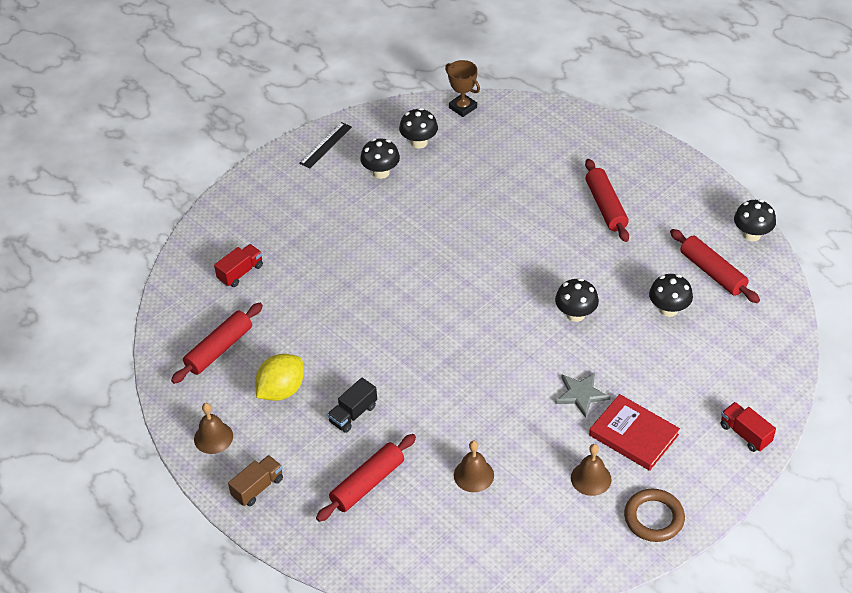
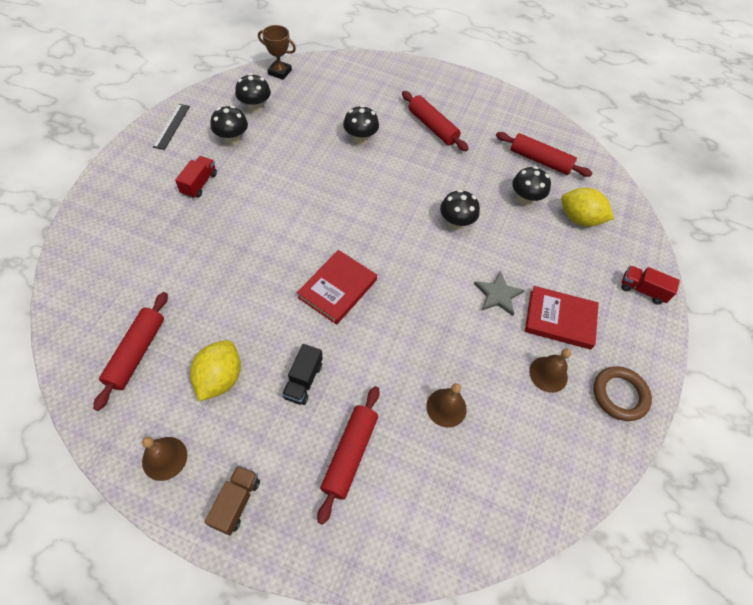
camera: 30 degrees left, 10 degrees up
(240, 272) = (131, 265): red truck -> red truck (199, 184)
(421, 345) = (337, 289): none -> red book
(719, 345) = (579, 219): none -> yellow lemon
(752, 234) = (550, 124): black mushroom -> black mushroom (360, 139)

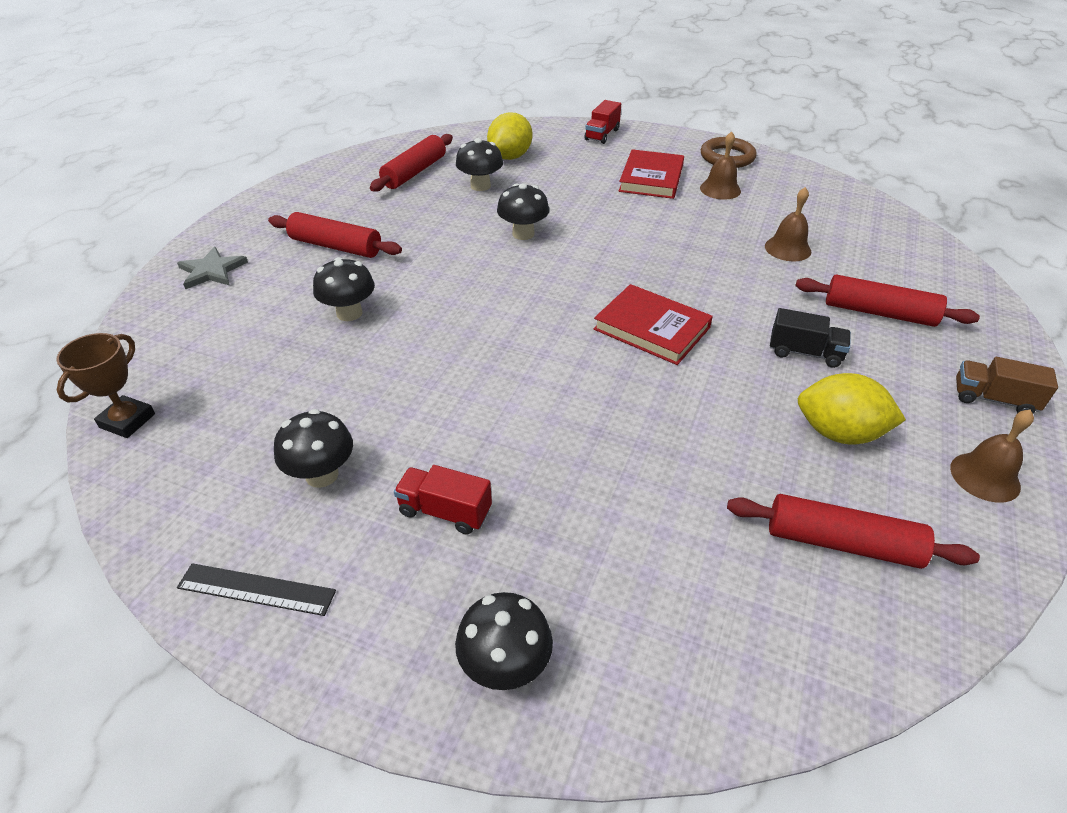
camera: 85 degrees left, 15 degrees down
(255, 107) = (230, 449): black mushroom -> black mushroom (505, 666)
(432, 127) = (335, 246): red rolling pin -> red rolling pin turned 60 degrees clockwise
(498, 295) = (629, 211): grey star -> grey star (212, 271)

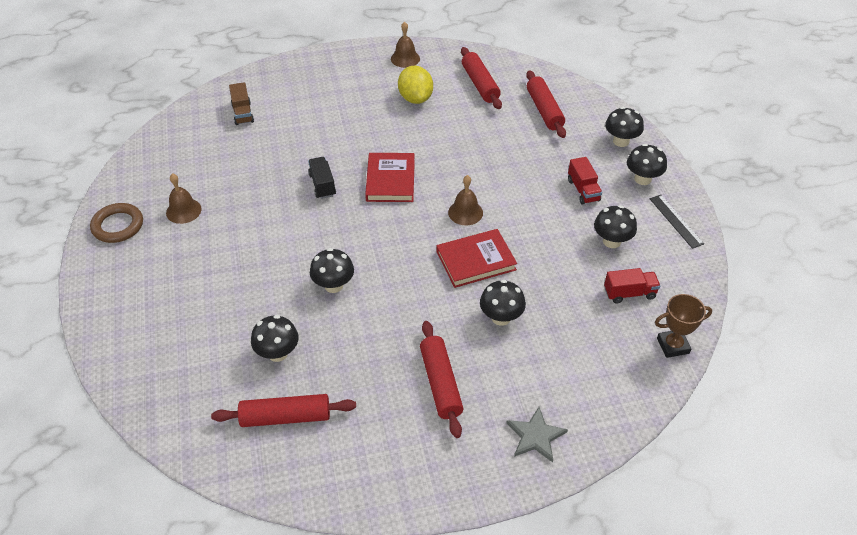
camera: 125 degrees left, 5 degrees up
(383, 619) = (642, 179): none -> black mushroom
(510, 157) = (206, 364): yellow lemon -> none
(602, 135) = (114, 323): red truck -> red truck (629, 293)
(651, 178) = (189, 254): red book -> red book (476, 261)
(787, 248) = (252, 155): brown bell -> brown bell (465, 212)
(804, 352) = (362, 122): black truck -> black truck (322, 185)
(879, 313) = (300, 106): red rolling pin -> red rolling pin (544, 110)
(993, 399) = (347, 63): brown truck -> brown truck (243, 113)

